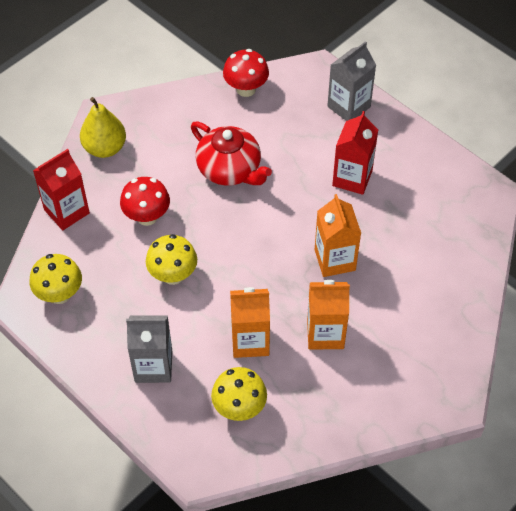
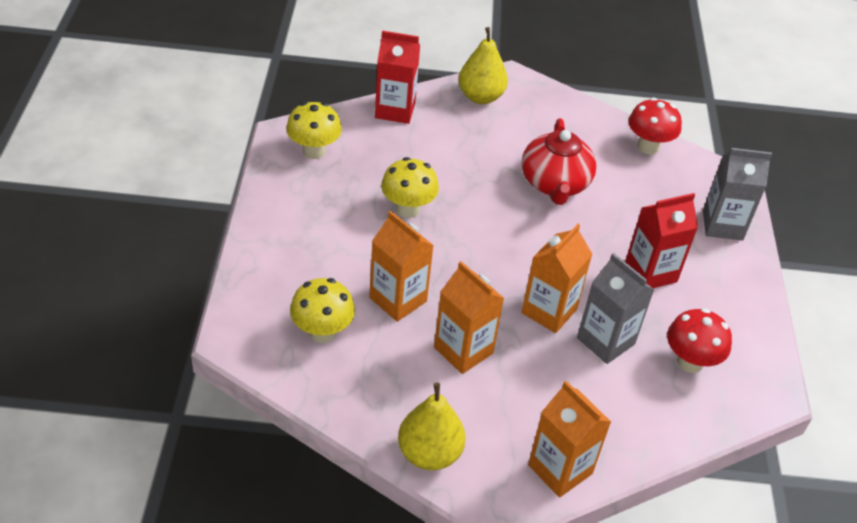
camera: 45 degrees right, 10 degrees down
(147, 217) = (446, 159): red mushroom -> red mushroom (690, 362)
(153, 366) = (305, 248): grey carton -> grey carton (605, 341)
(389, 413) = (429, 453): none -> yellow pear
(457, 348) = (560, 469): none -> orange carton

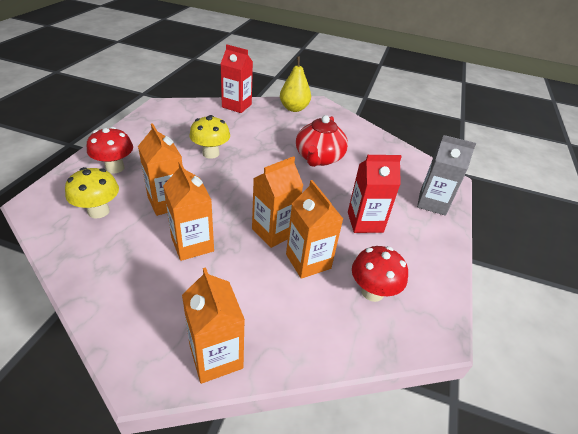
camera: 15 degrees right, 5 degrees down
(314, 151) = (172, 115): yellow mushroom -> none
(429, 453) = (113, 316): yellow pear -> none
(605, 341) = (308, 261): grey carton -> orange carton
(648, 146) = (393, 150): red mushroom -> red mushroom (115, 168)

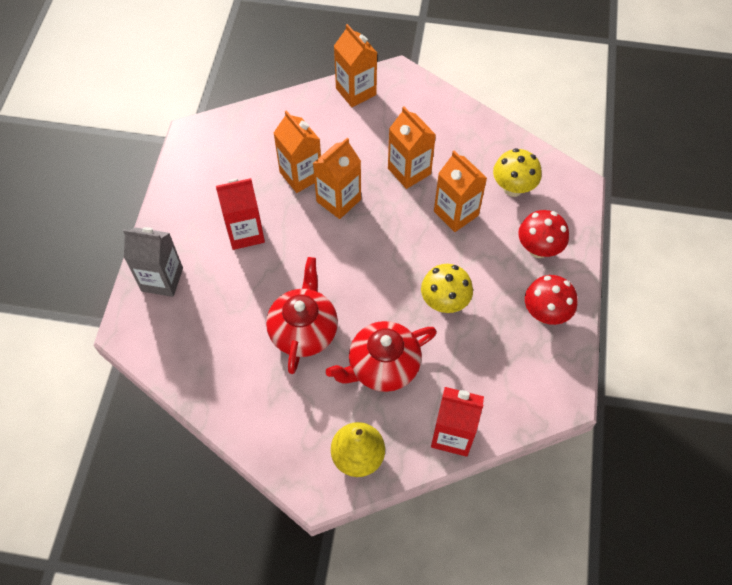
camera: 175 degrees right, 20 degrees up
(268, 134) = (382, 366): none -> red teapot
(372, 292) = (243, 158): red mushroom -> red mushroom (545, 313)

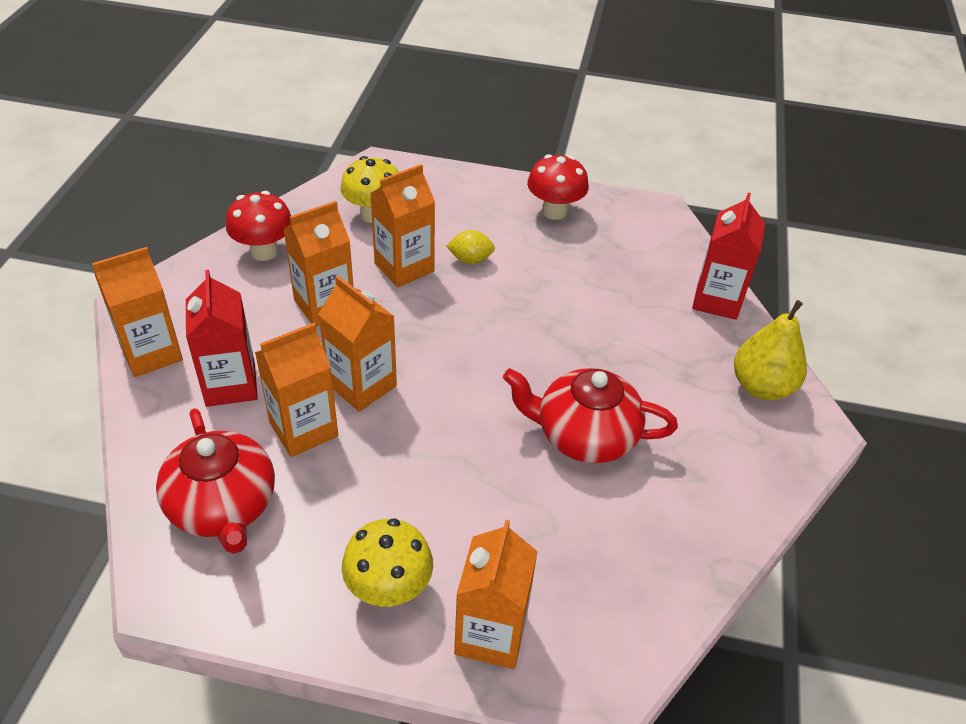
camera: 90 degrees left, 15 degrees down
(162, 279) = (491, 634): grey carton -> orange carton
(245, 233) = (406, 506): red carton -> red carton (230, 385)
(382, 366) = (634, 355): red teapot -> red teapot (223, 506)
(444, 302) = (539, 290): yellow mushroom -> yellow mushroom (389, 589)
(472, 255) = (470, 259): none -> yellow lemon
(538, 249) = (466, 205): red mushroom -> red mushroom (264, 251)

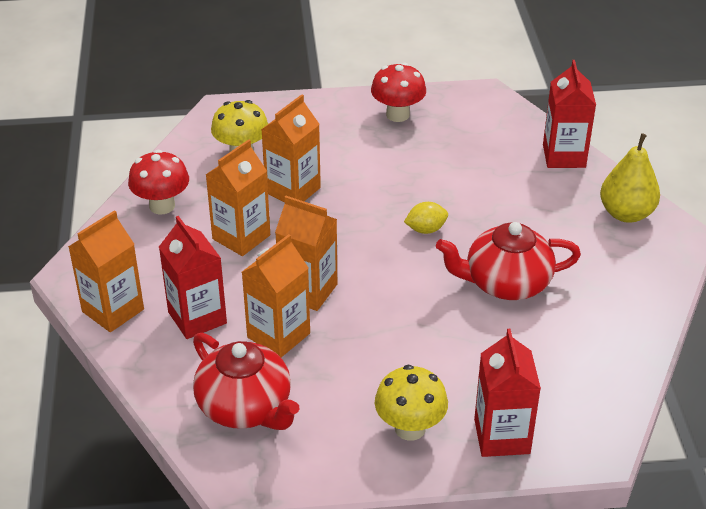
camera: 15 degrees left, 5 degrees down
(470, 259) = (346, 171): yellow lemon -> yellow lemon (426, 229)
(491, 634) = (502, 436): orange carton -> red carton

